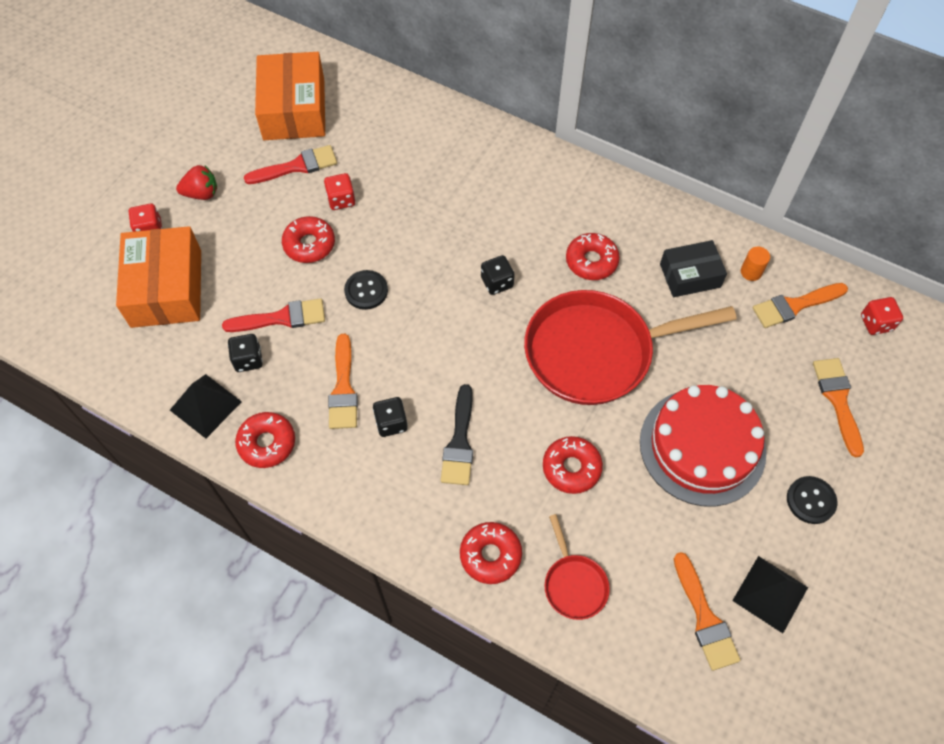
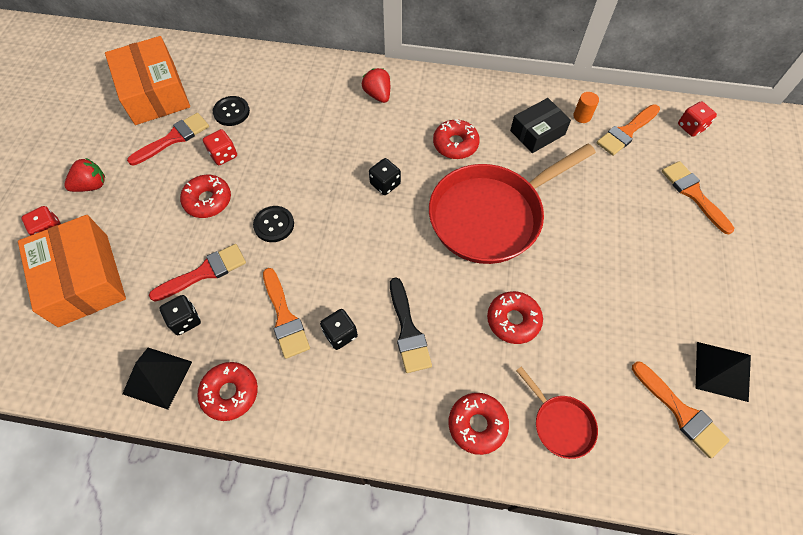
camera: 20 degrees left, 0 degrees up
(529, 179) = (378, 95): none -> red strawberry
(702, 446) = (610, 265): red cake -> none
(811, 500) = (713, 281): black button -> black button (231, 112)

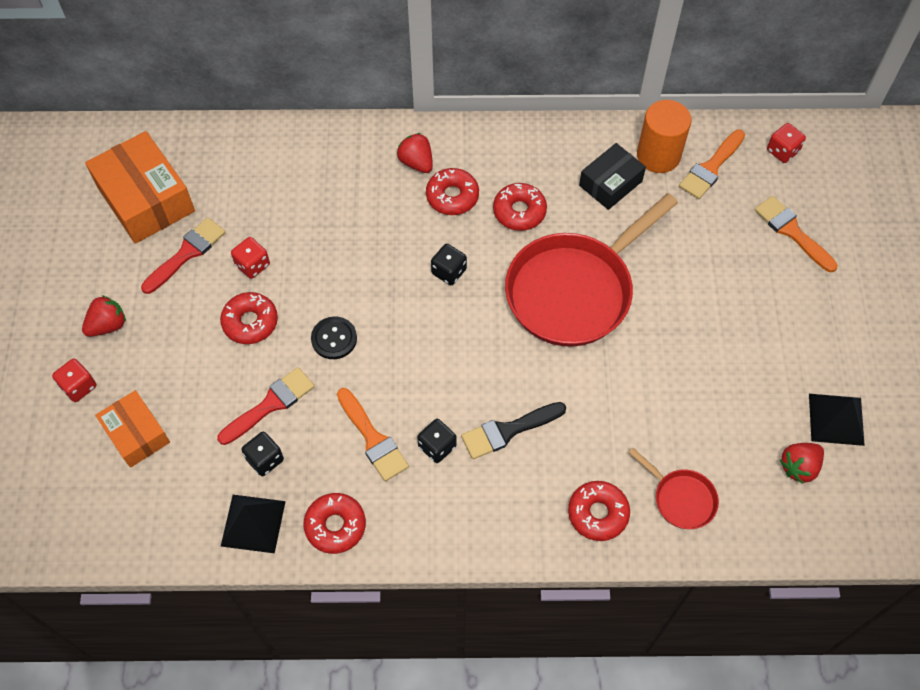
camera: 10 degrees left, 0 degrees up
(83, 279) = (136, 434): orange box -> orange box, size x0.61
(231, 112) = (247, 210): black button -> none
(408, 330) = (508, 431): black brush -> black brush turned 90 degrees clockwise
(513, 320) = (617, 402): red donut -> red donut (452, 196)
(582, 116) = (658, 155): orange cylinder -> orange cylinder, size x2.09
(681, 412) = (799, 467): orange brush -> red strawberry

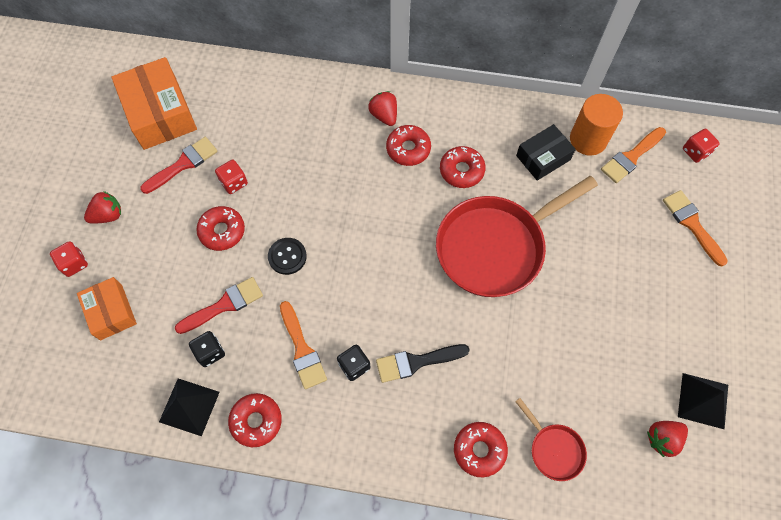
camera: 10 degrees right, 5 degrees up
(449, 272) = (393, 213): black dice -> none

